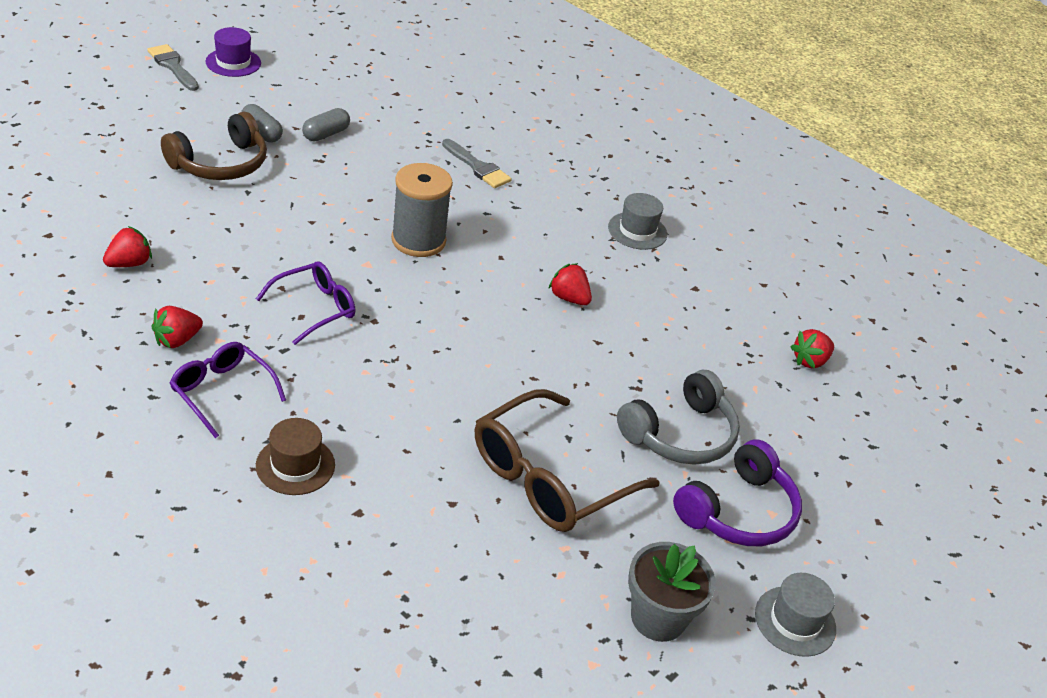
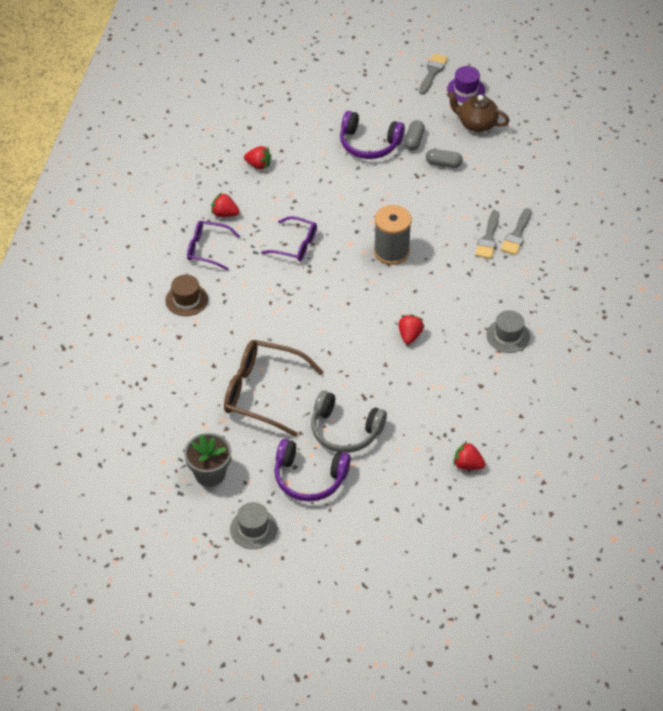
camera: 65 degrees right, 10 degrees up
(220, 163) = (369, 144): brown headphones -> purple headphones
(221, 392) = (207, 249): purple glasses -> purple glasses turned 90 degrees counterclockwise
(295, 84) = (476, 124): none -> brown teapot
(493, 148) = (516, 235): none -> grey brush

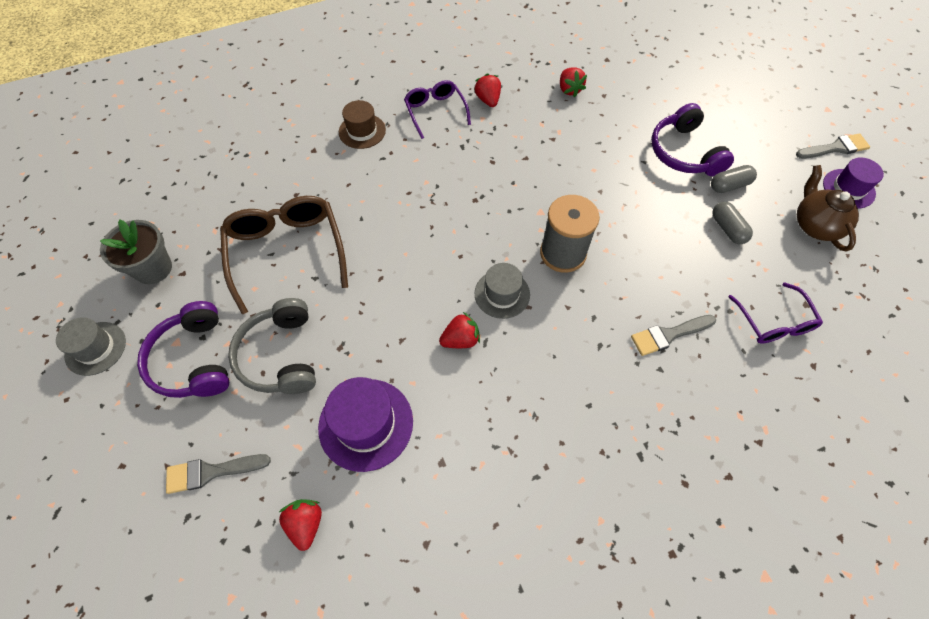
camera: 55 degrees right, 10 degrees up
(295, 245) = (498, 170): purple glasses -> purple glasses (774, 322)
(428, 409) = (366, 424): none -> purple hat
(508, 336) = (542, 447): grey hat -> grey hat (502, 294)
(516, 235) = (703, 362): grey brush -> grey brush (211, 472)

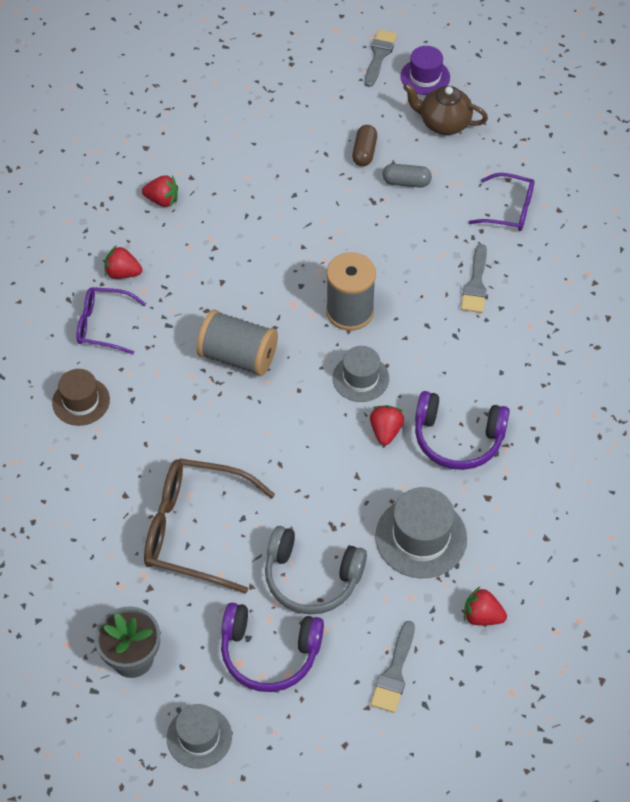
camera: 60 degrees left, 5 degrees down
(366, 424) = (421, 537): purple hat -> grey hat
(464, 201) = (238, 356): none -> grey spool
(684, 152) = (306, 160): purple headphones -> purple headphones (458, 438)
(729, 185) = (364, 152): grey capsule -> brown capsule

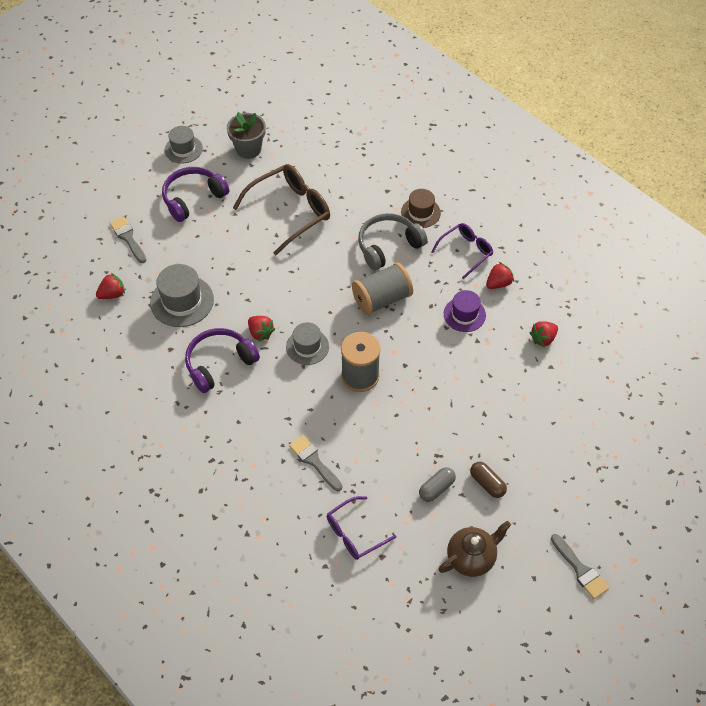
camera: 130 degrees right, 0 degrees up
(311, 578) = (212, 240): grey headphones -> grey headphones (388, 246)
(425, 77) = (531, 584): purple hat -> purple hat (464, 314)

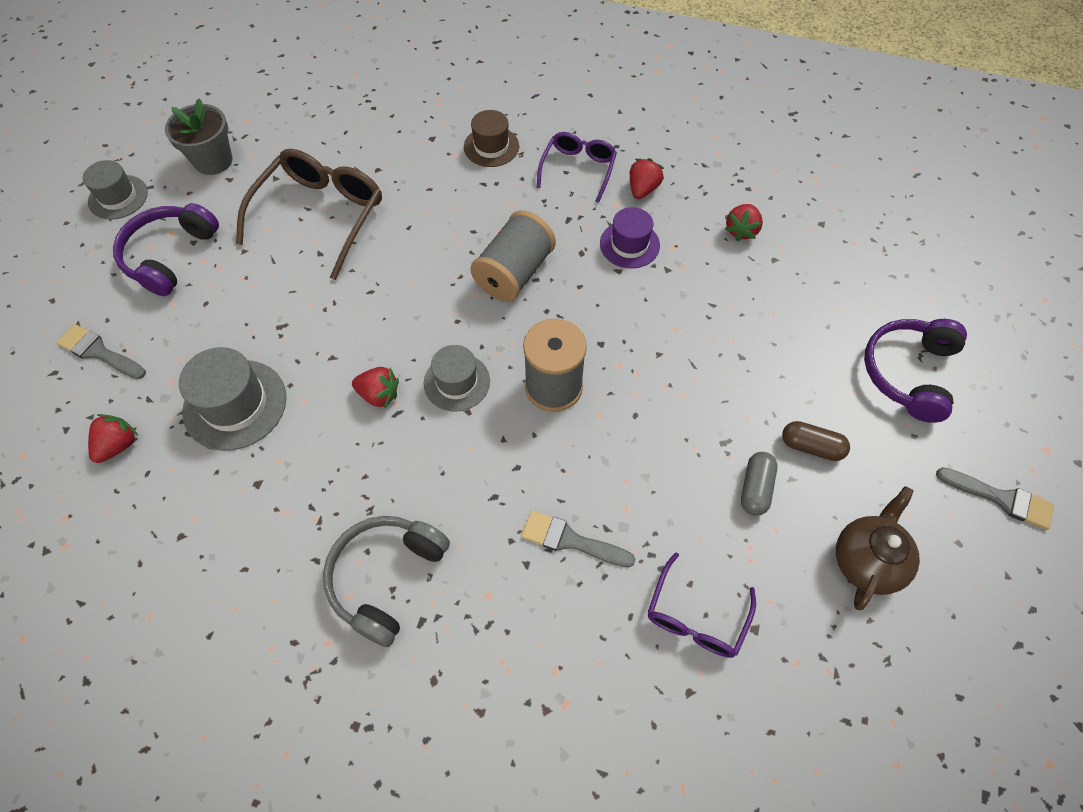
camera: 30 degrees left, 5 degrees up
(219, 363) = (345, 468): purple headphones -> purple headphones (908, 373)
(388, 246) = (478, 203): grey headphones -> grey headphones (386, 578)

